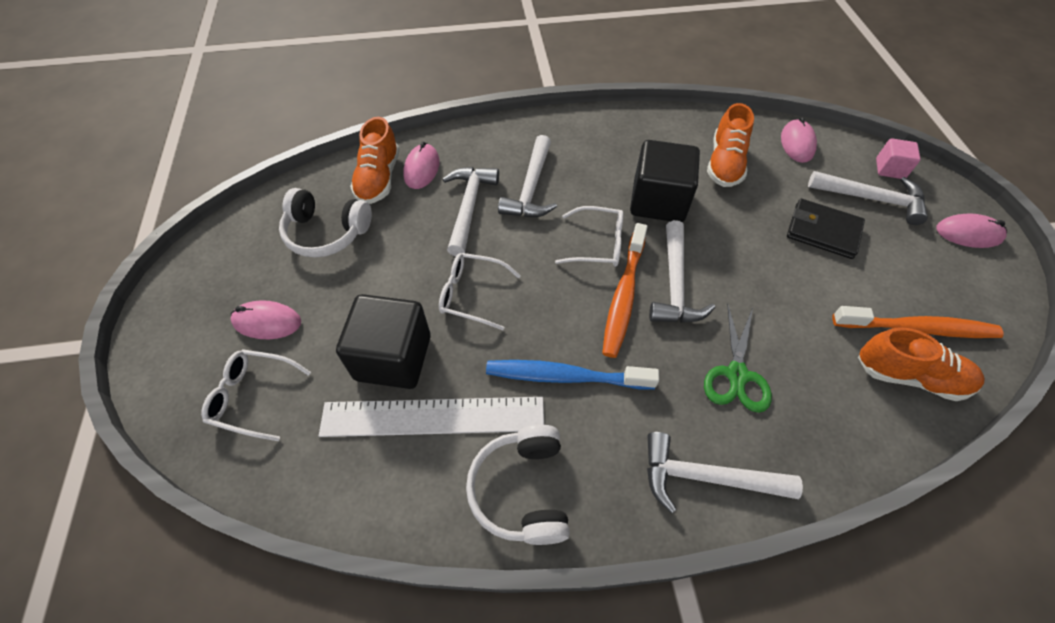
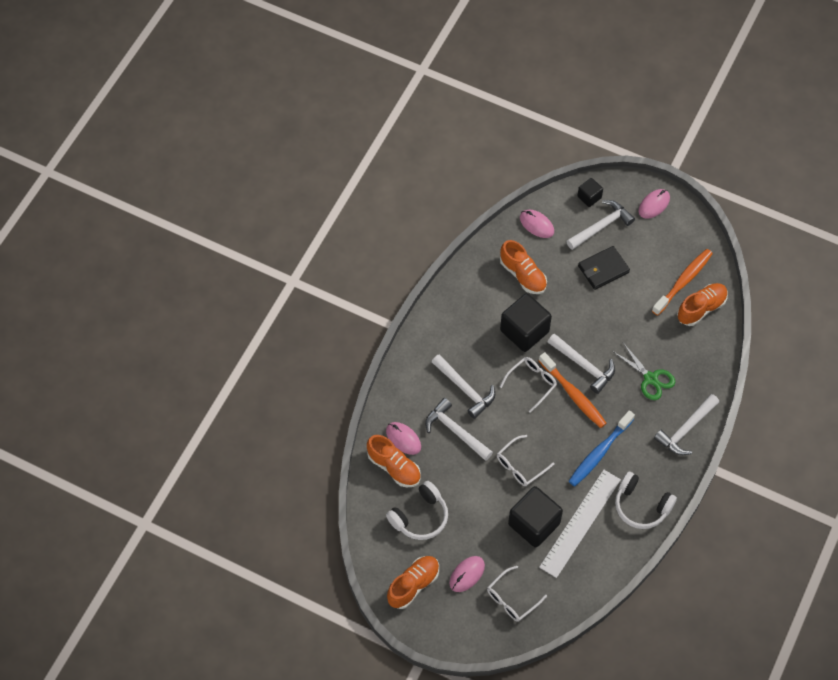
camera: 55 degrees left, 5 degrees up
(222, 274) = (413, 585): none -> orange shoe
(889, 169) = (589, 197): pink cube -> black cube

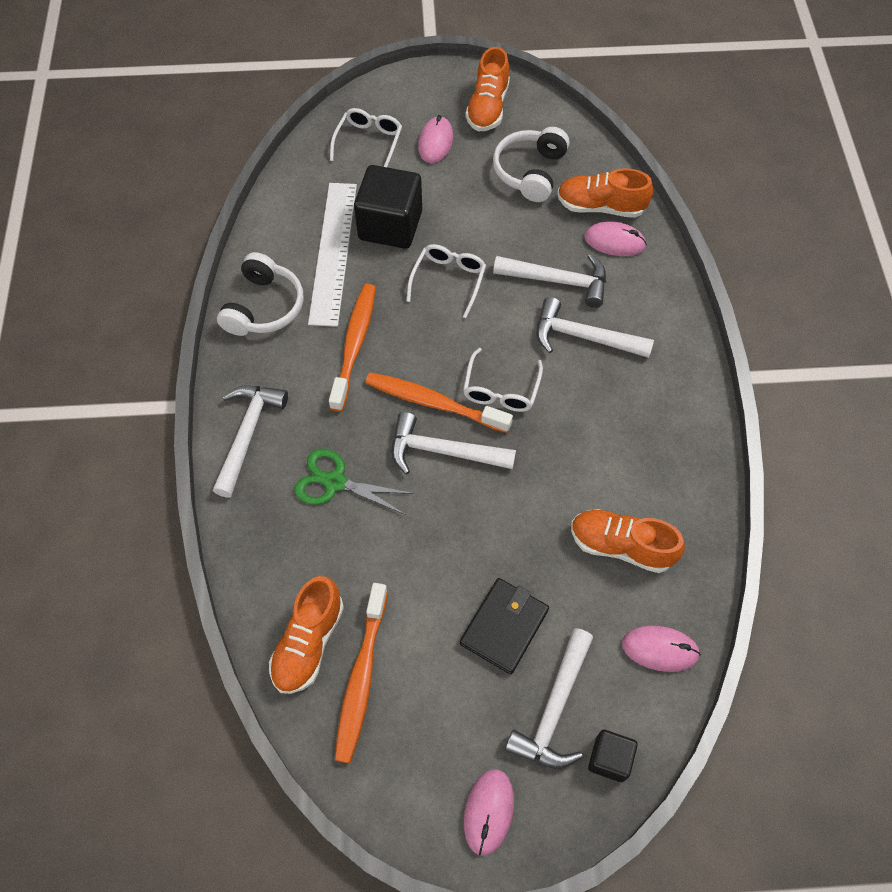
camera: 150 degrees right, 0 degrees up
(524, 331) = (559, 458): black cube -> none
(599, 452) = (354, 344): blue toothbrush -> orange toothbrush
(641, 506) = (264, 307): white headphones -> white headphones turned 105 degrees clockwise

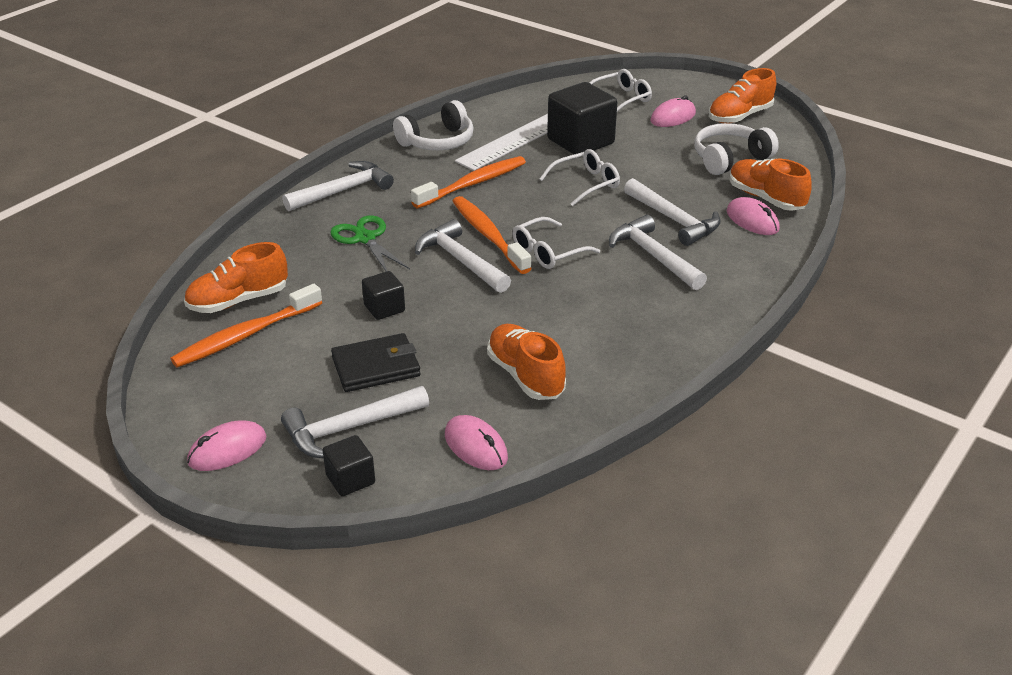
camera: 40 degrees right, 25 degrees down
(441, 555) = (384, 308): none -> black cube

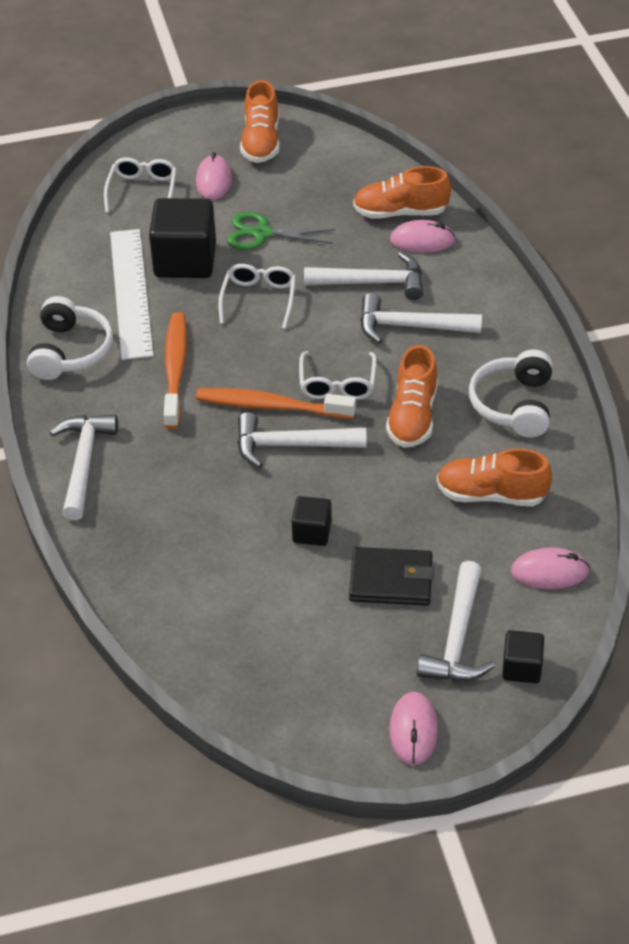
camera: 50 degrees left, 10 degrees up
(238, 301) = (196, 627): orange shoe -> orange shoe (412, 417)
(245, 335) = (257, 646): orange toothbrush -> none
(365, 238) = (186, 489): green scissors -> green scissors (262, 233)
(376, 367) = (391, 580): black wallet -> black wallet turned 75 degrees clockwise
(730, 159) = (320, 192): white headphones -> white headphones (514, 405)

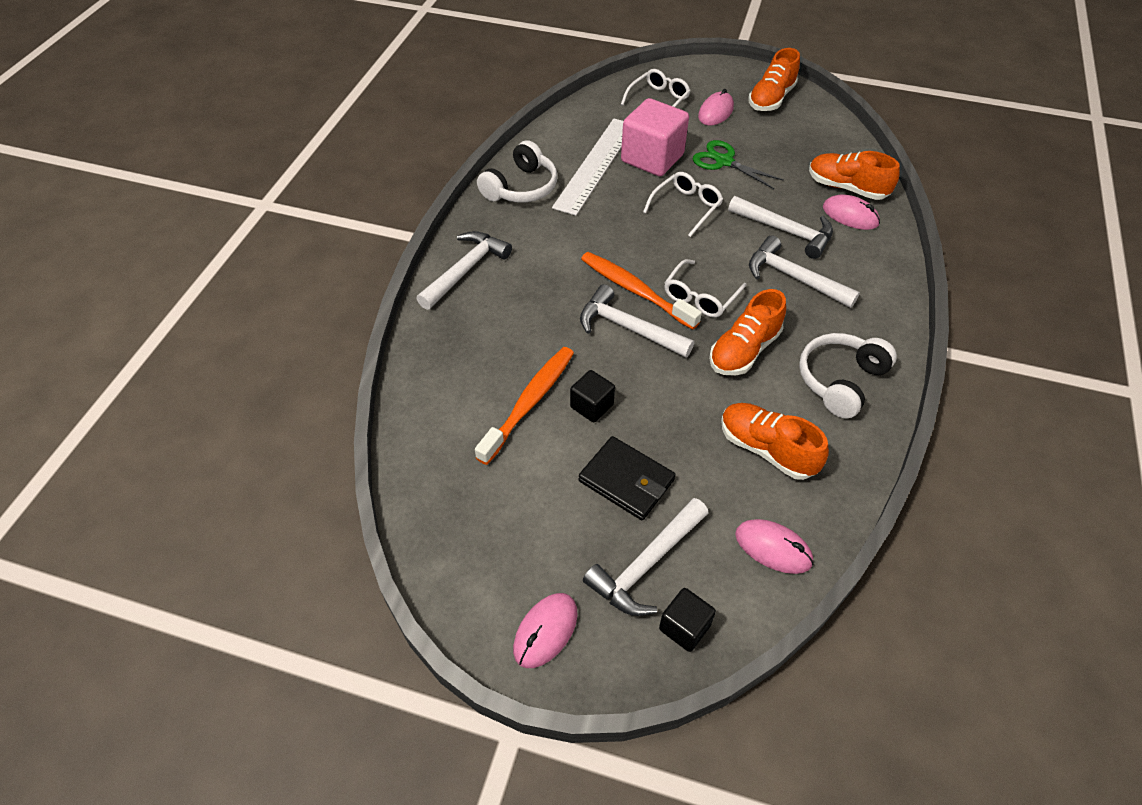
camera: 30 degrees right, 5 degrees up
(175, 369) = (585, 231): orange toothbrush -> orange toothbrush (529, 402)
(185, 260) = (652, 158): black cube -> pink cube

